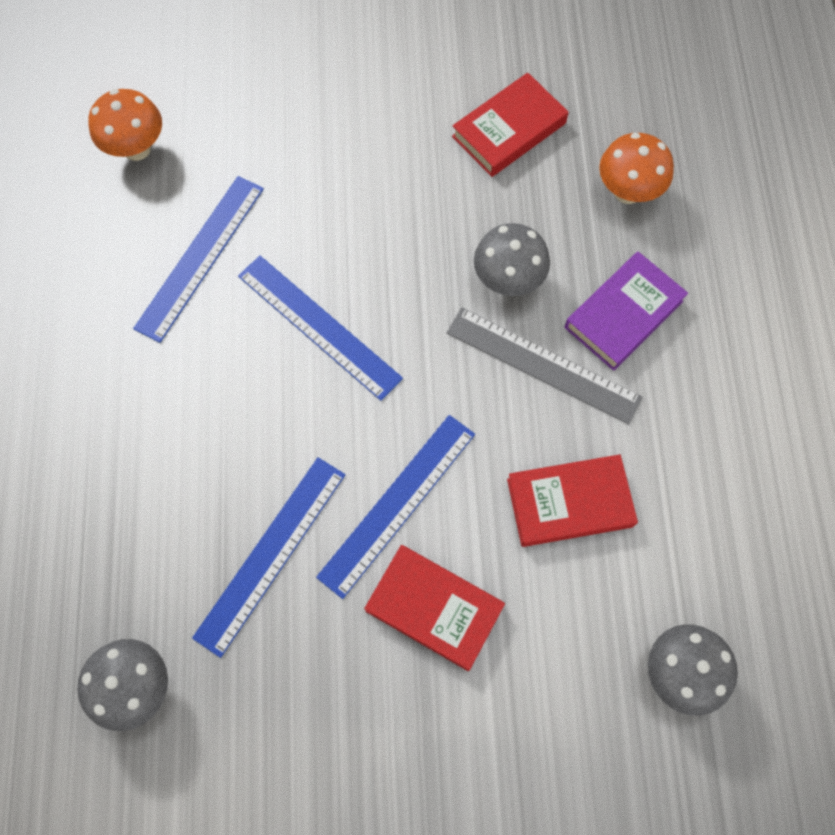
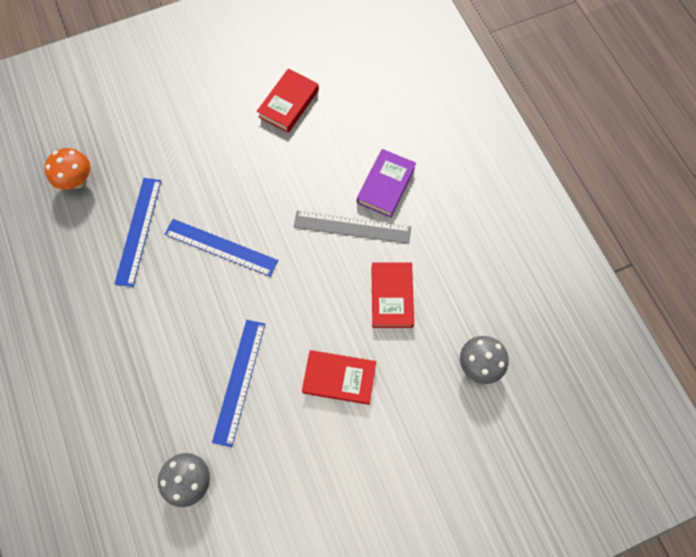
camera: 20 degrees left, 0 degrees up
(397, 504) = (299, 329): blue ruler -> none
(508, 280) = (317, 187): grey mushroom -> none
(569, 503) = (392, 296): red book -> red book turned 60 degrees counterclockwise
(627, 191) = (365, 117): orange mushroom -> none

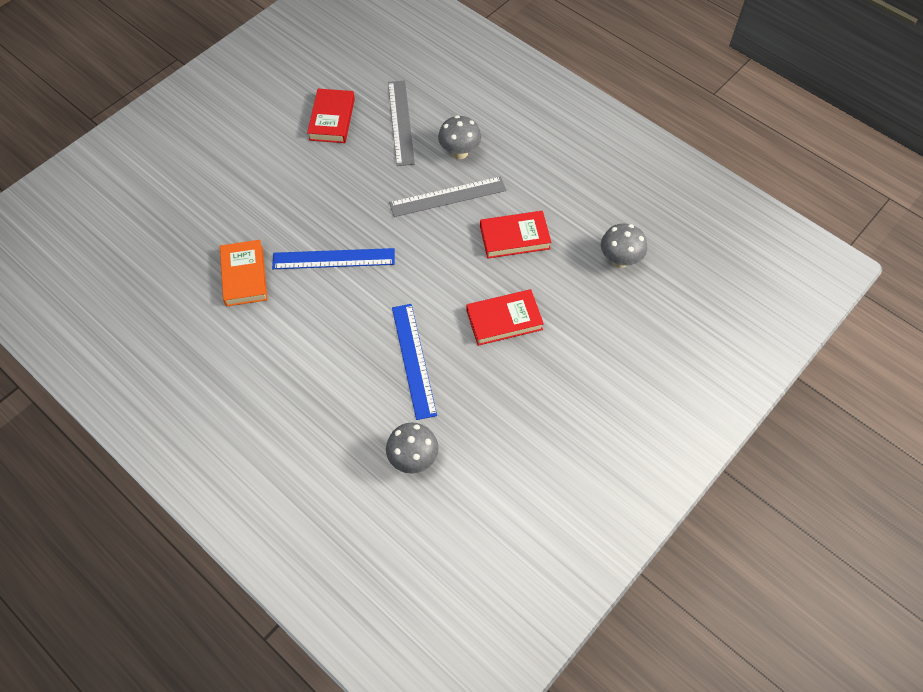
camera: 25 degrees left, 10 degrees down
(78, 181) = (158, 257): orange mushroom -> none
(138, 231) = (244, 276): blue ruler -> orange book
(348, 131) = (401, 122): none -> grey ruler
(385, 185) = (459, 152): purple book -> grey mushroom
(392, 296) = (514, 237): red book -> red book turned 75 degrees counterclockwise

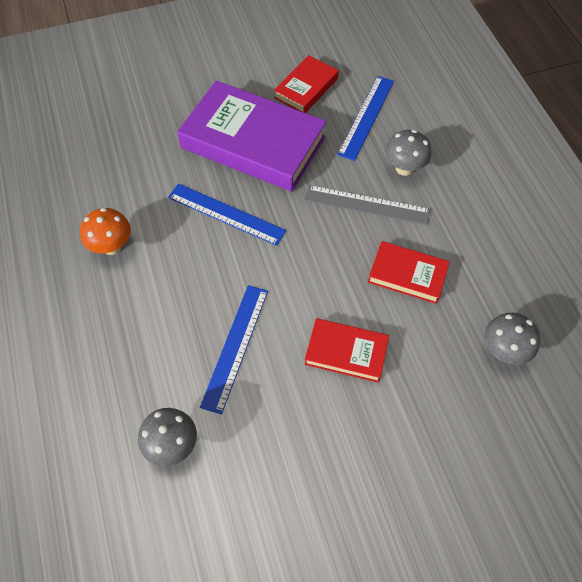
camera: 30 degrees right, 0 degrees up
(244, 276) = (141, 192): orange book -> none
(251, 333) = (112, 246): none -> orange mushroom
(316, 187) = (253, 142): none -> purple book
(401, 122) = (366, 117): grey ruler -> blue ruler

